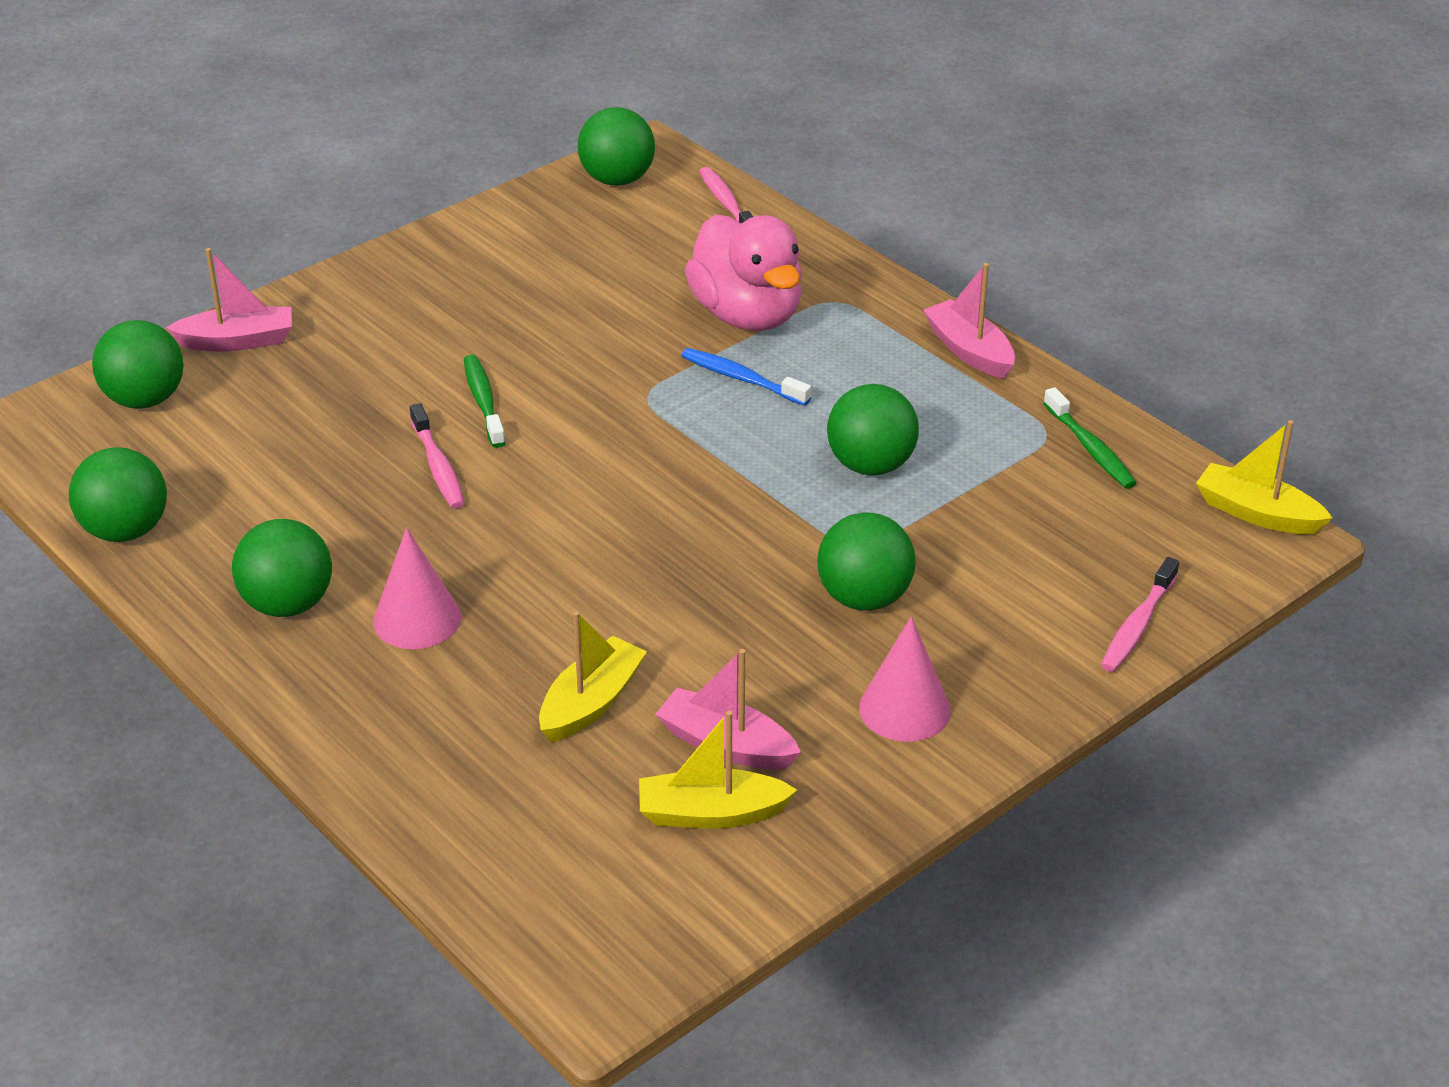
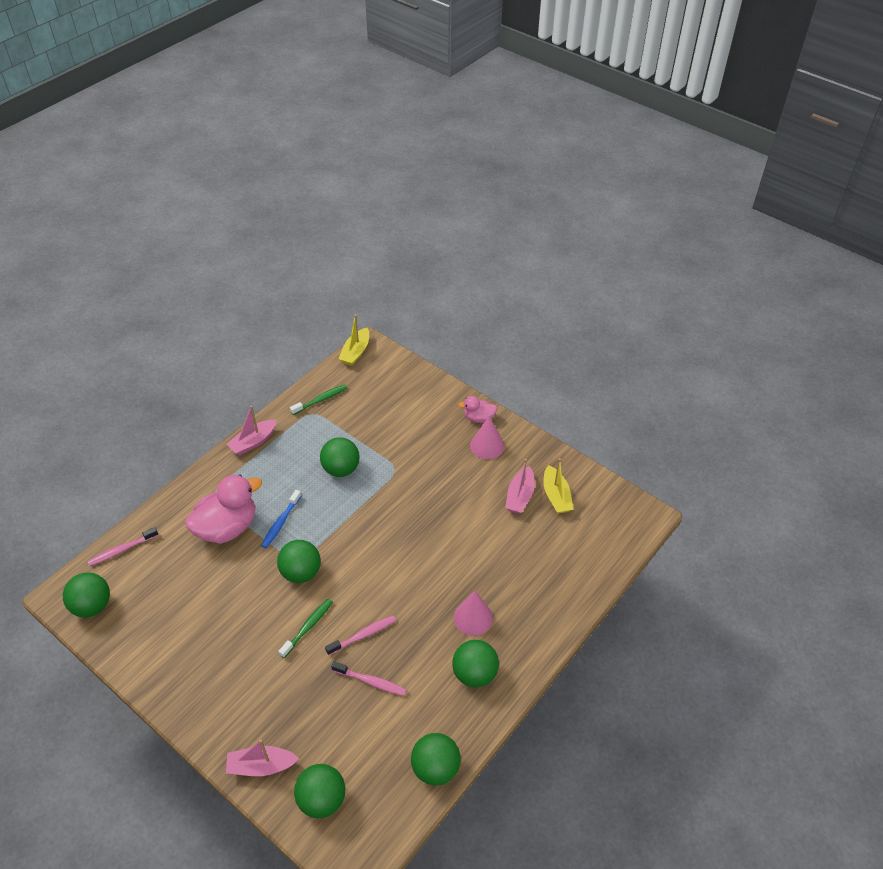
camera: 100 degrees left, 10 degrees up
(237, 341) = (261, 766): pink boat -> pink boat turned 75 degrees counterclockwise
(483, 401) = (308, 627): green toothbrush -> green toothbrush turned 150 degrees clockwise
(591, 703) = (508, 543): yellow boat -> none
(864, 598) = (427, 463): green ball -> green ball (301, 572)
(1003, 707) = (478, 418): none -> pink duck
(1137, 625) = (426, 384): pink toothbrush -> pink toothbrush (371, 681)

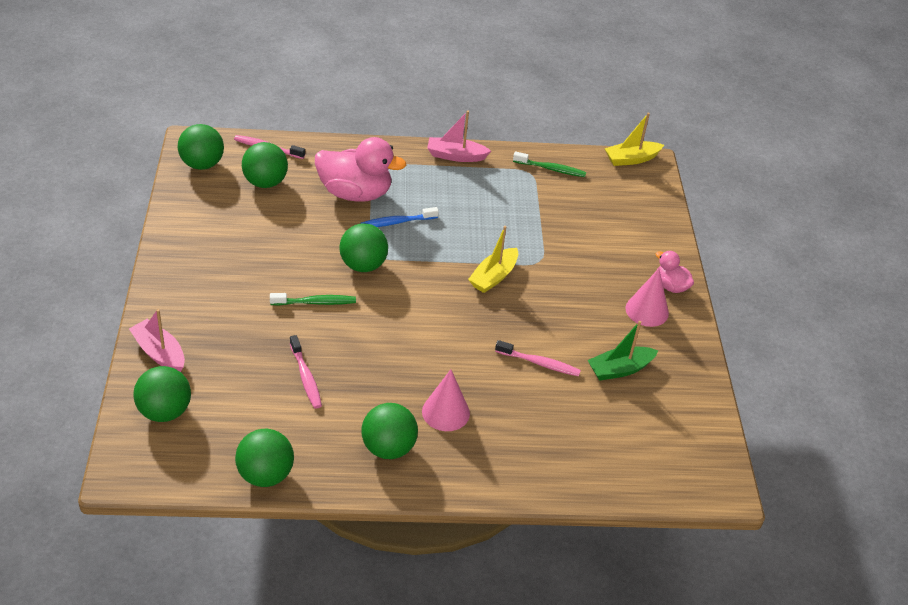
camera: 45 degrees right, 5 degrees down
(341, 469) = (496, 226): green ball -> green ball (265, 182)
(363, 635) = (346, 344): pink toothbrush -> pink toothbrush (539, 363)
(520, 496) = (620, 369): pink boat -> green boat
(556, 496) = (654, 398): yellow boat -> yellow boat (493, 277)

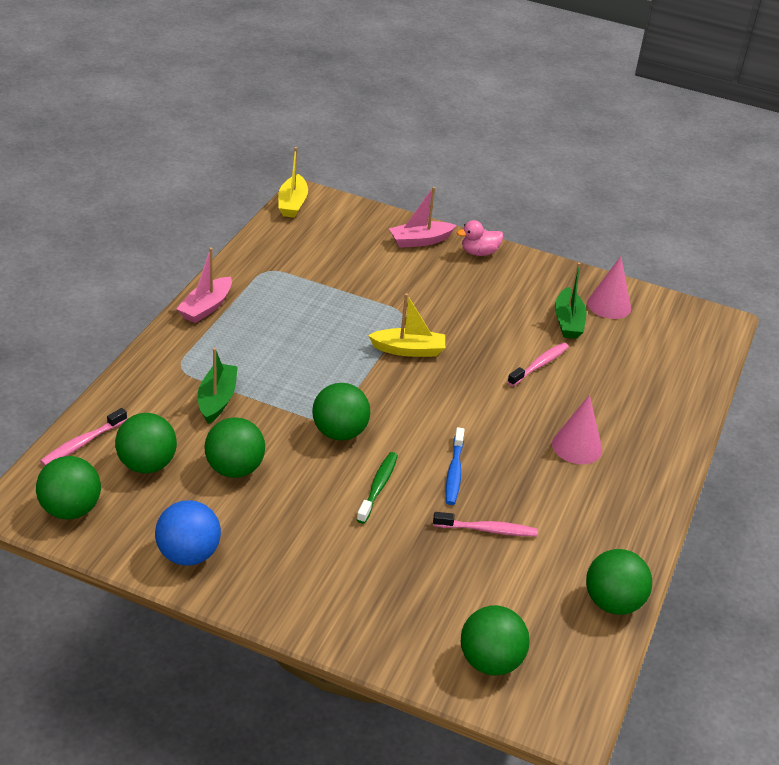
camera: 65 degrees left, 5 degrees down
(159, 353) = (394, 641): pink boat -> pink boat (420, 241)
(190, 228) = (188, 554): none -> blue ball
(355, 193) = (217, 399): pink duck -> green boat
(388, 448) = (608, 501): green ball -> green ball (234, 469)
(397, 222) = (286, 385): blue toothbrush -> blue toothbrush (454, 472)
(493, 277) = (408, 350): yellow boat -> yellow boat turned 60 degrees counterclockwise
(551, 169) = (272, 255): green toothbrush -> none
(647, 310) = (503, 278): pink cone -> pink cone (609, 305)

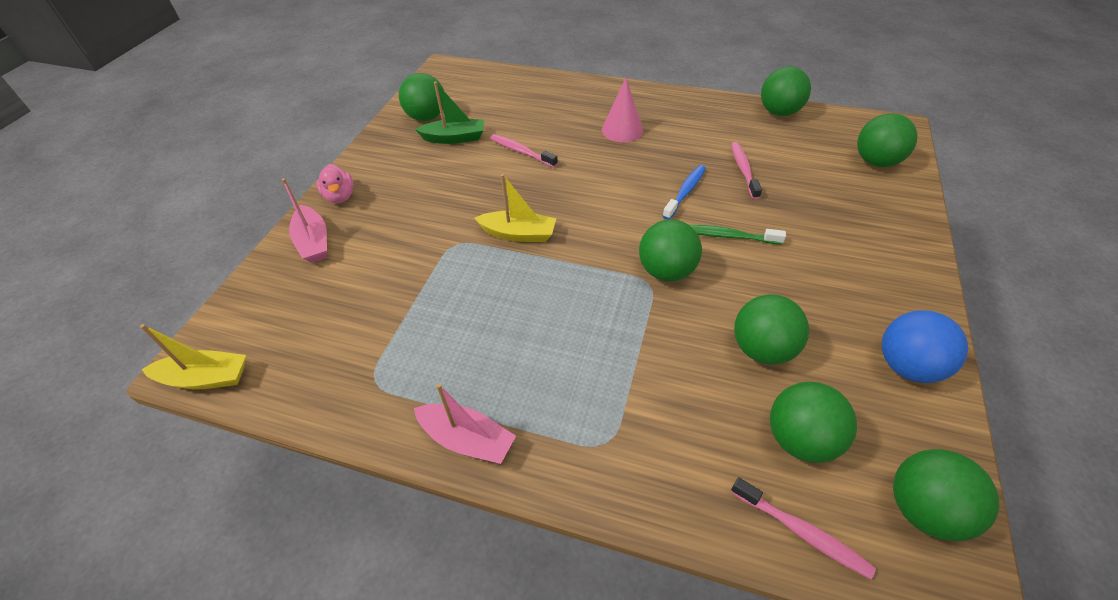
camera: 90 degrees left, 10 degrees up
(217, 399) = (654, 388): green boat -> none
(408, 350) = (518, 234): yellow boat -> yellow boat turned 105 degrees clockwise
(454, 472) = (685, 192): blue toothbrush -> blue toothbrush turned 60 degrees counterclockwise
(609, 305) = (427, 117): pink cone -> green ball

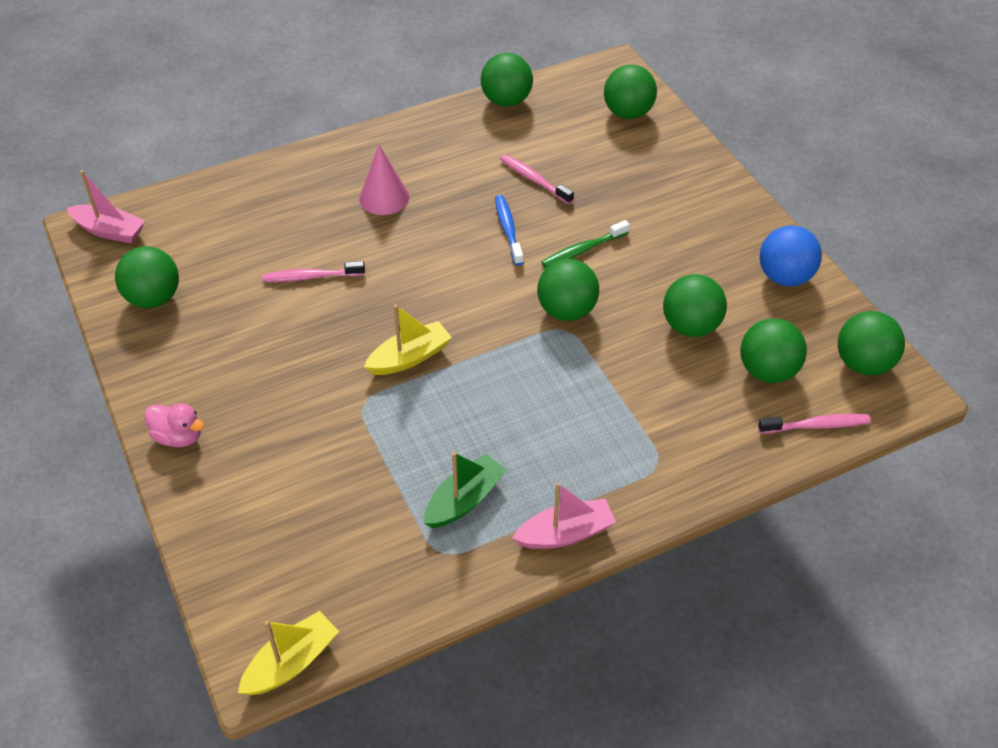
camera: 45 degrees left, 0 degrees up
(313, 242) = (217, 494): pink boat -> pink boat (109, 231)
(454, 138) = (219, 303): green boat -> green boat (464, 500)

